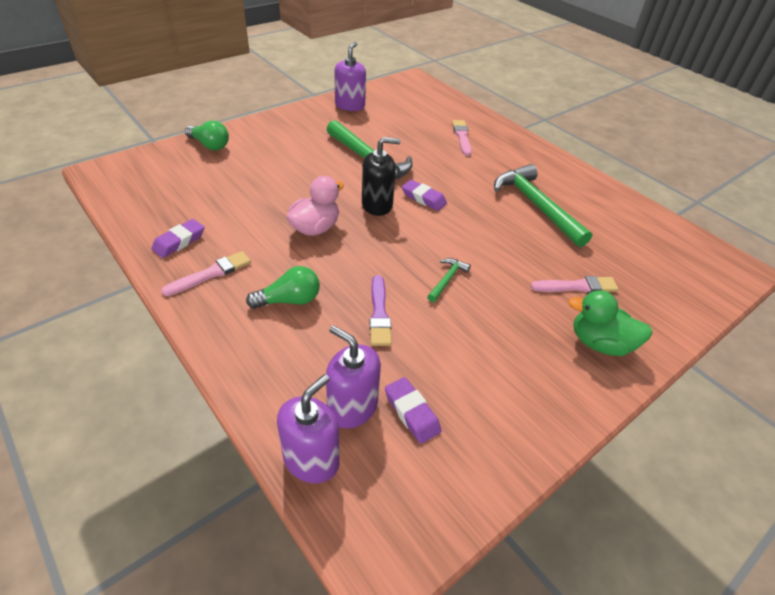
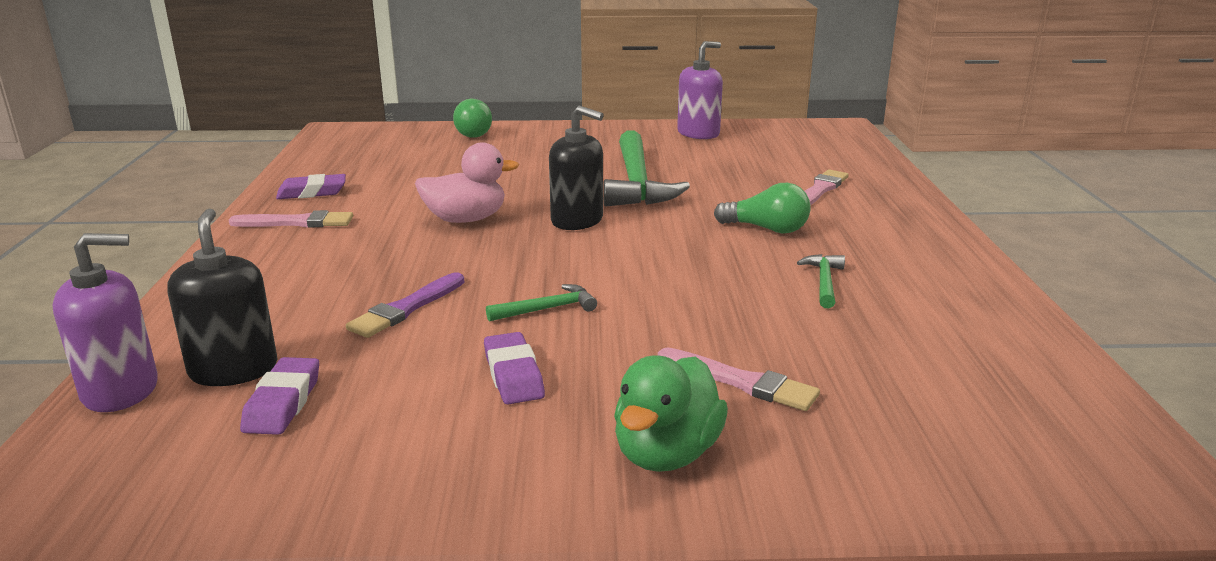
camera: 40 degrees right, 20 degrees down
(289, 300) = (332, 265): green light bulb -> green light bulb (766, 229)
(352, 407) = (233, 370): purple soap dispenser -> black soap dispenser
(423, 198) = (652, 230): purple eraser -> purple eraser (513, 375)
(536, 206) = (824, 282): green hammer -> green hammer, size x0.45
(599, 343) = (666, 453): green duck -> green duck turned 120 degrees counterclockwise

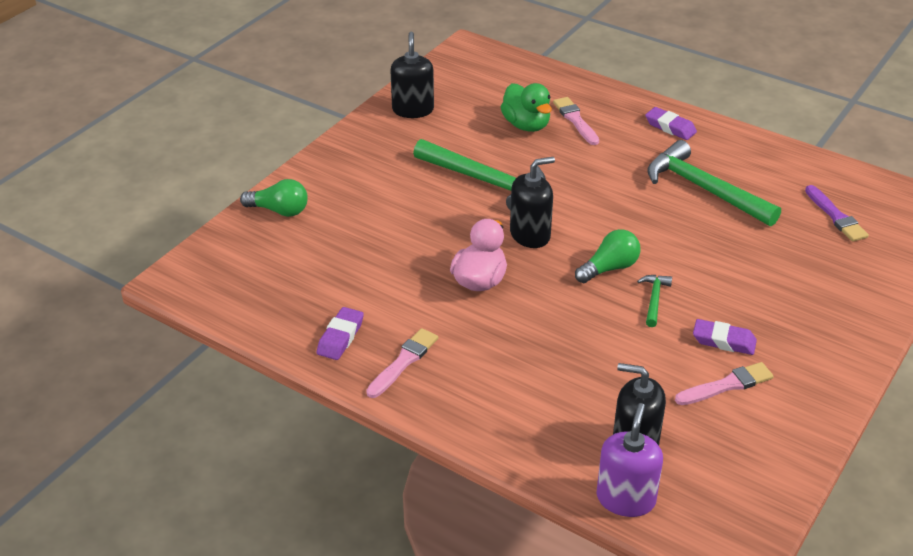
camera: 55 degrees left, 15 degrees up
(283, 403) = (691, 435): purple eraser -> purple eraser (670, 127)
(406, 308) = (606, 353): purple brush -> purple brush (836, 216)
(666, 453) = (833, 322): green duck -> green duck (526, 125)
(698, 133) = (413, 110): purple soap dispenser -> black soap dispenser
(741, 382) = (787, 270): pink brush -> pink brush (727, 385)
(766, 229) = (616, 171): green light bulb -> green light bulb (609, 268)
(824, 282) = (704, 189): green hammer -> green hammer, size x2.21

